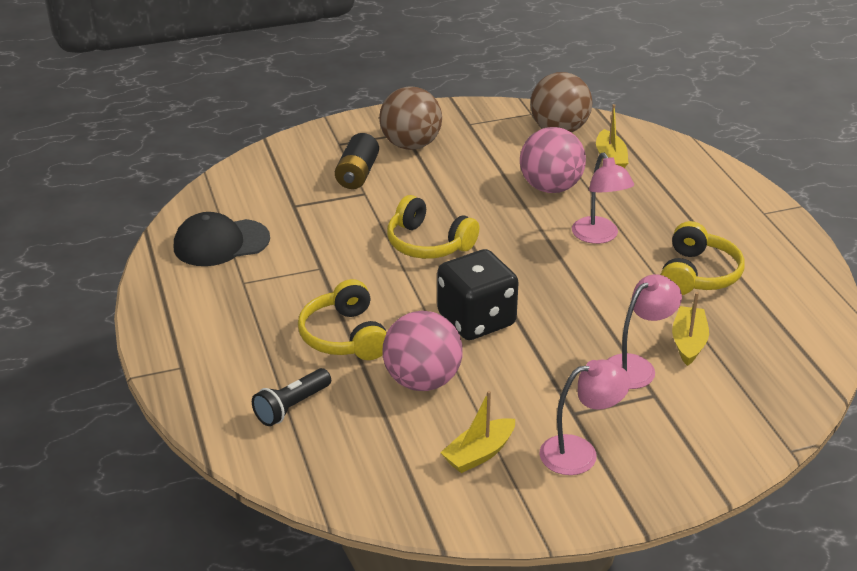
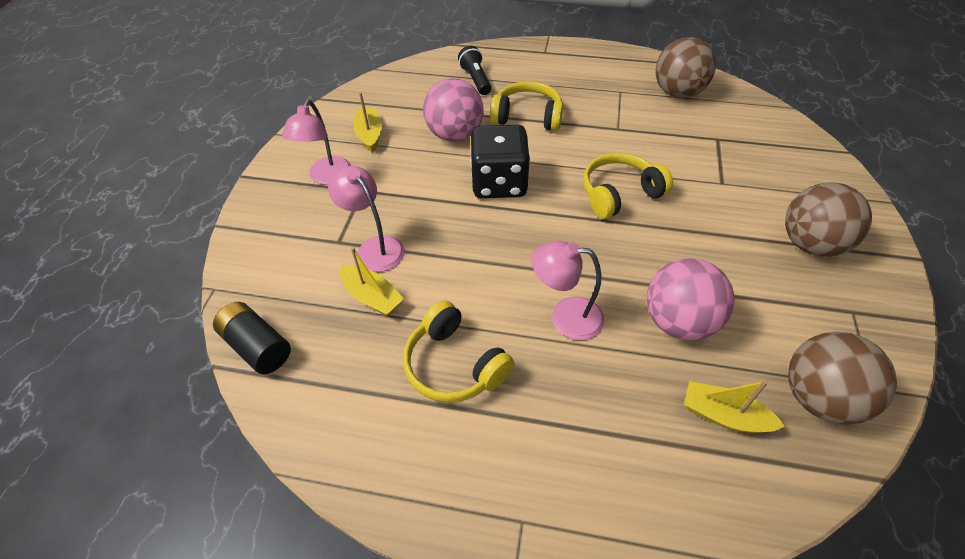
camera: 120 degrees right, 15 degrees up
(221, 243) = (677, 93): black cap -> brown ball
(357, 174) = (759, 189): black battery -> black battery (257, 346)
(636, 367) = (375, 247): pink lamp -> pink lamp turned 150 degrees clockwise

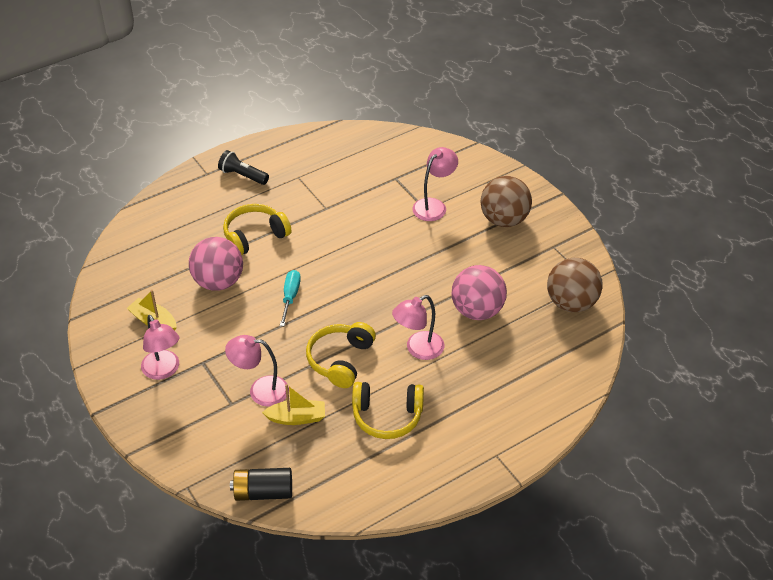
camera: 45 degrees left, 5 degrees down
(476, 80) = (180, 229): black flashlight -> black flashlight (243, 175)
(499, 183) = (290, 296): black dice -> turquoise screwdriver
(619, 194) = (373, 255): yellow headphones -> yellow headphones (340, 360)
(677, 93) = (338, 156): brown ball -> none
(724, 415) = (538, 342): yellow boat -> none
(735, 184) = (434, 205): none -> pink lamp

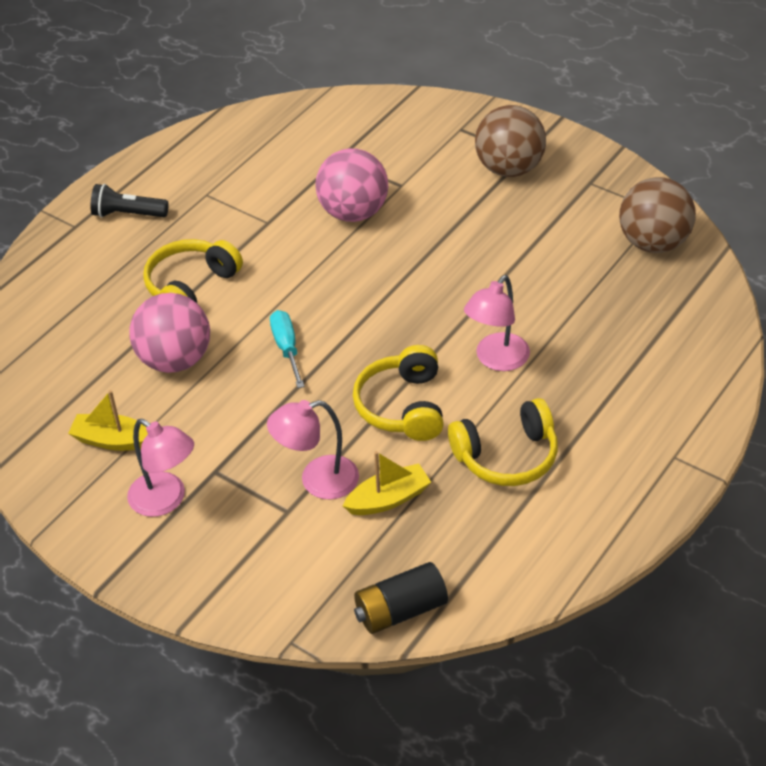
camera: 20 degrees left, 0 degrees up
(434, 205) = (409, 177): pink lamp -> none
(477, 311) = (543, 288): pink ball -> pink ball (353, 213)

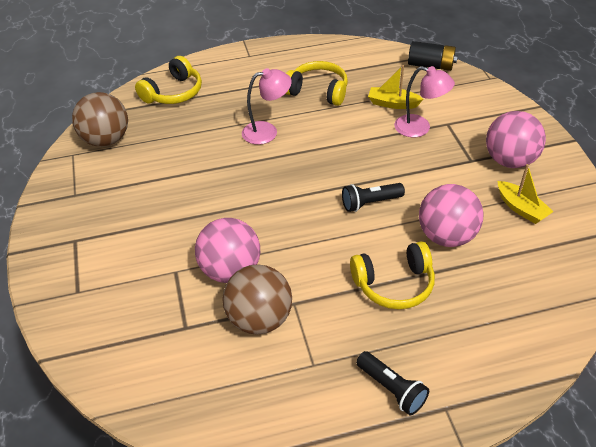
camera: 140 degrees left, 0 degrees up
(166, 500) = (509, 160): pink lamp -> pink ball
(286, 348) = (370, 203): turquoise screwdriver -> black flashlight
(403, 406) = (340, 137): yellow headphones -> yellow headphones (173, 93)
(509, 169) = (99, 236): brown ball -> brown ball (259, 319)

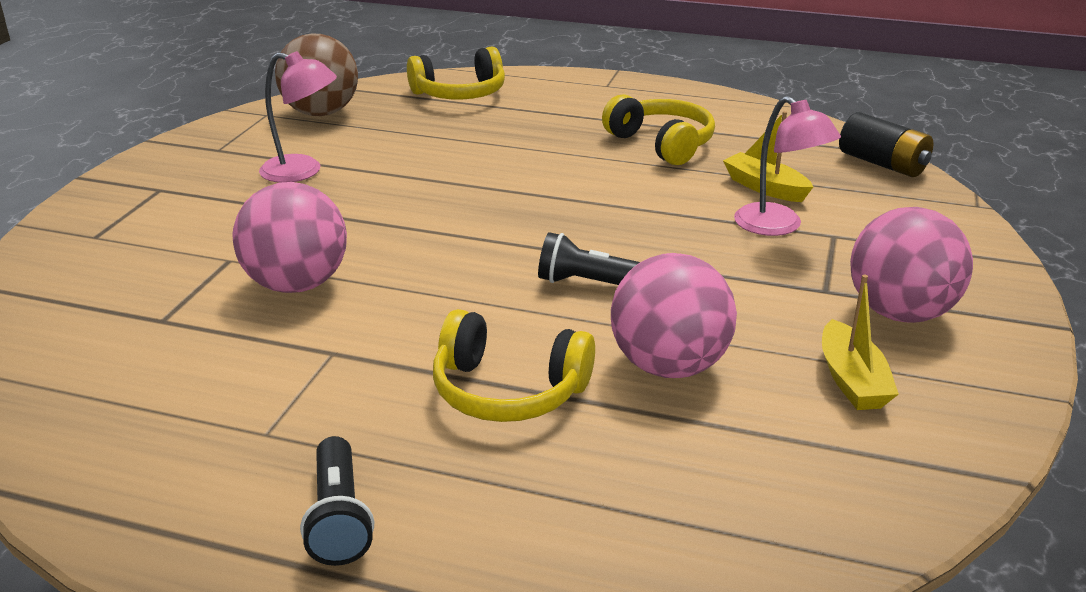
camera: 30 degrees right, 15 degrees down
(259, 319) = (264, 350): brown ball -> none
(267, 131) = (535, 163): pink lamp -> pink lamp (302, 171)

